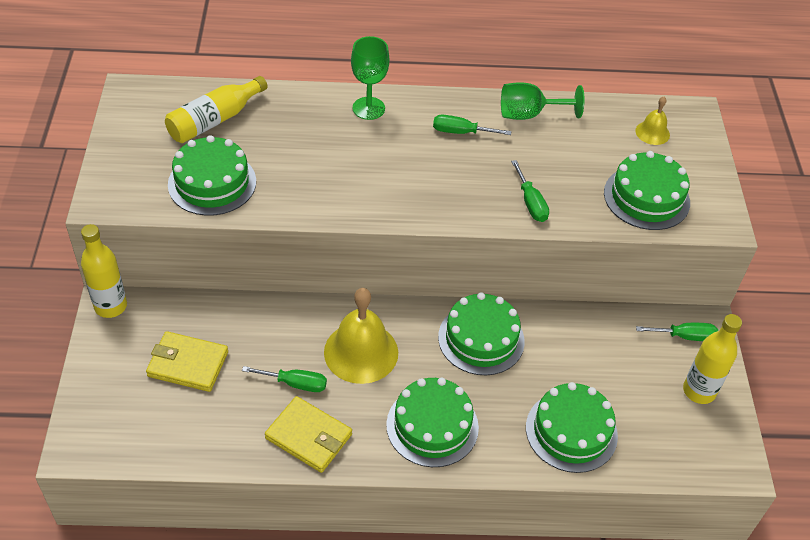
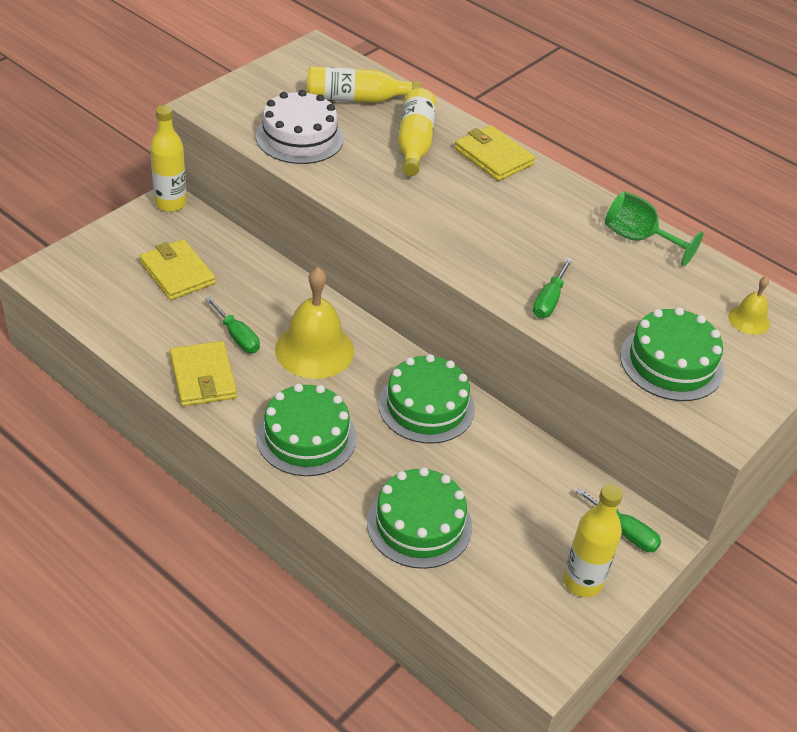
camera: 40 degrees right, 5 degrees down
(212, 183) = (299, 137): green cake -> white cake
(302, 132) = (414, 143): none -> yellow bottle
(368, 108) = (493, 157): green goblet -> yellow wallet
(461, 132) = (554, 216): green screwdriver -> none

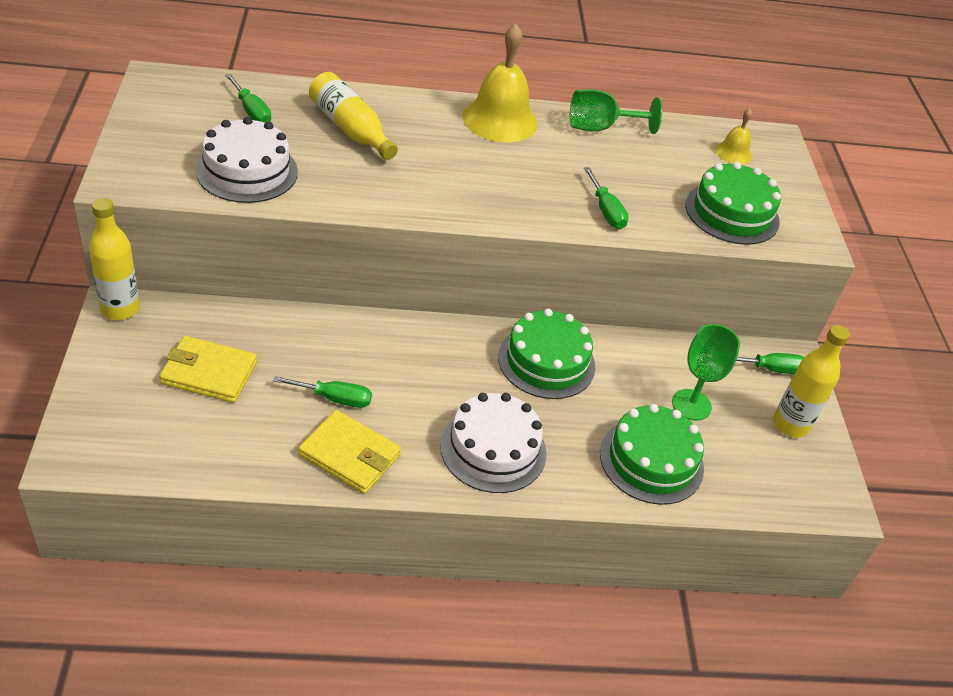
camera: 45 degrees left, 0 degrees up
(306, 437) = (493, 449): green cake -> white cake
(314, 350) = (410, 369): yellow bell -> yellow bell (500, 120)
(356, 99) = (251, 111): yellow bottle -> green screwdriver
(493, 157) = (424, 111): yellow wallet -> none
(509, 510) = (691, 405): none -> green goblet

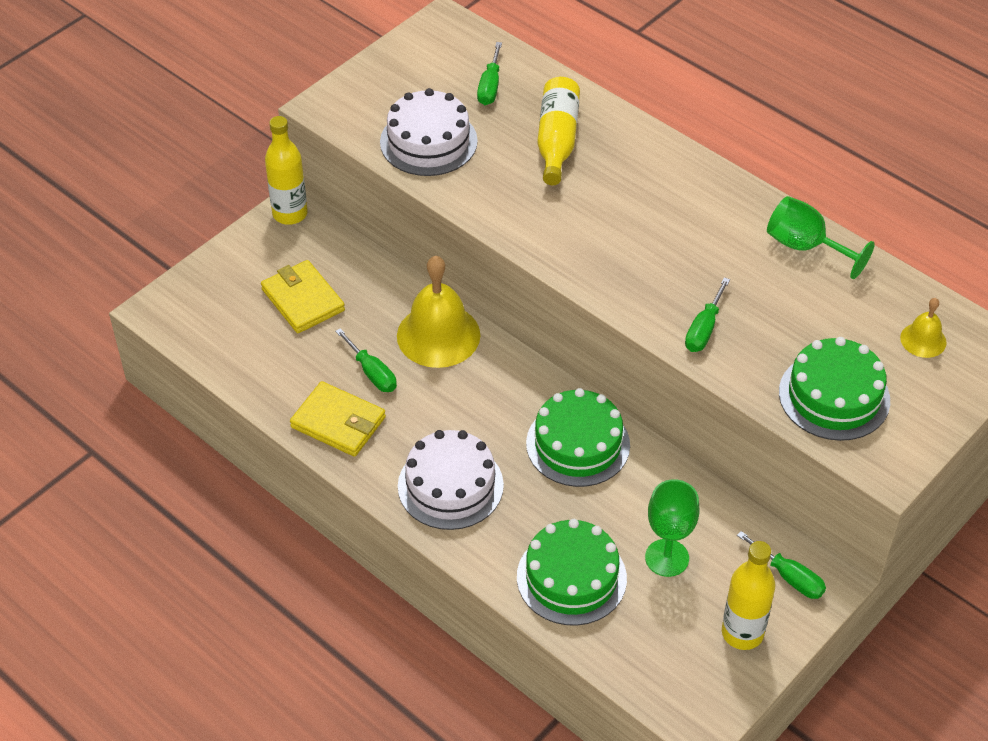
camera: 50 degrees right, 5 degrees up
(350, 455) = (338, 422): yellow wallet -> yellow wallet turned 45 degrees counterclockwise
(500, 120) = (710, 193): yellow bell -> yellow bell (438, 335)

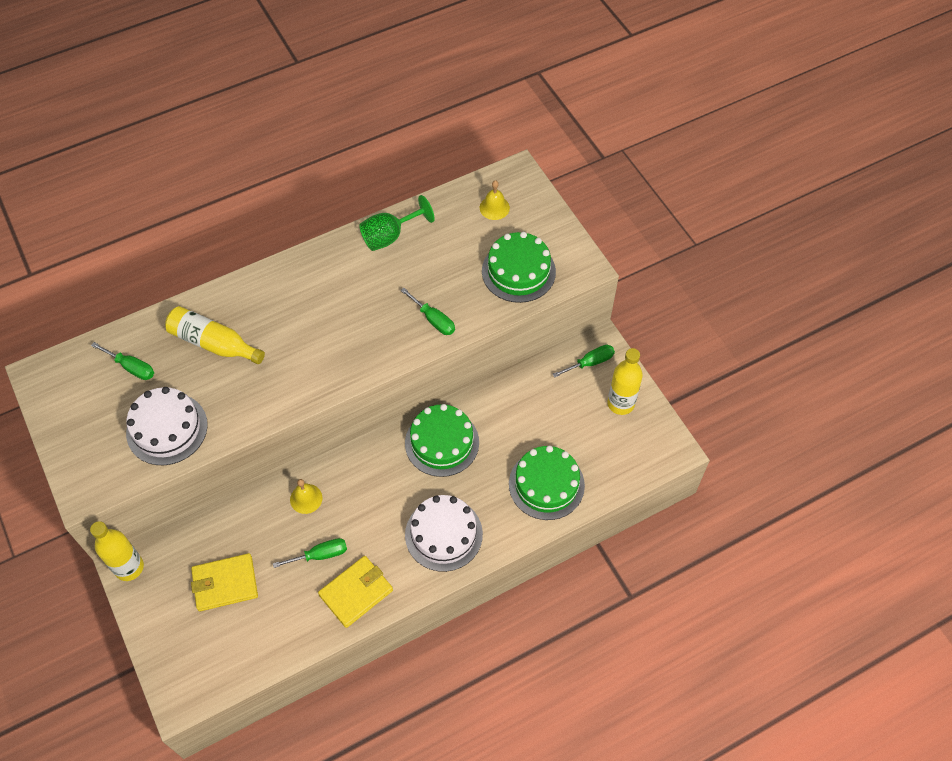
camera: 70 degrees left, 10 degrees up
(438, 335) = (306, 498): yellow bell -> yellow bell, size x0.50
(667, 558) = (551, 424): green goblet -> none

